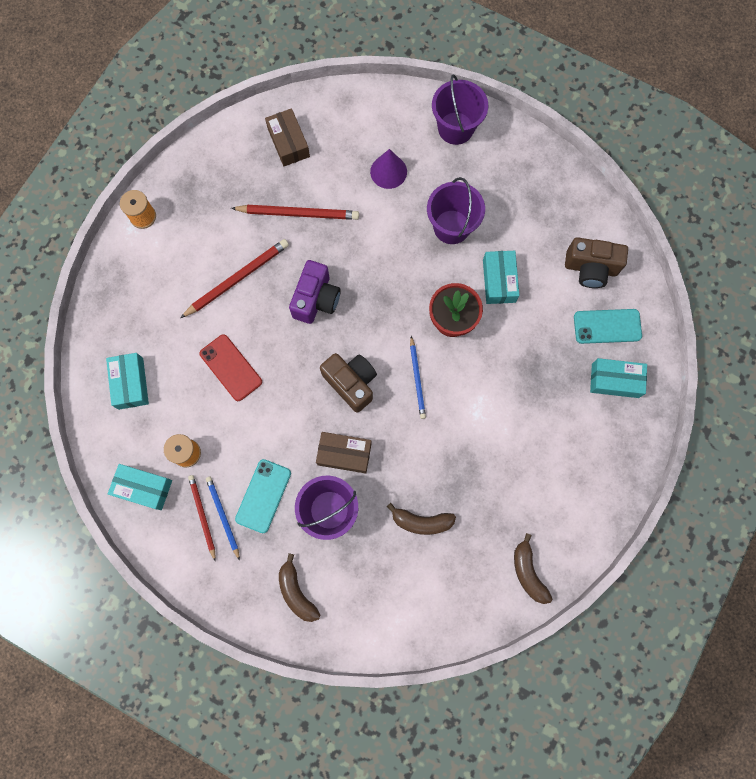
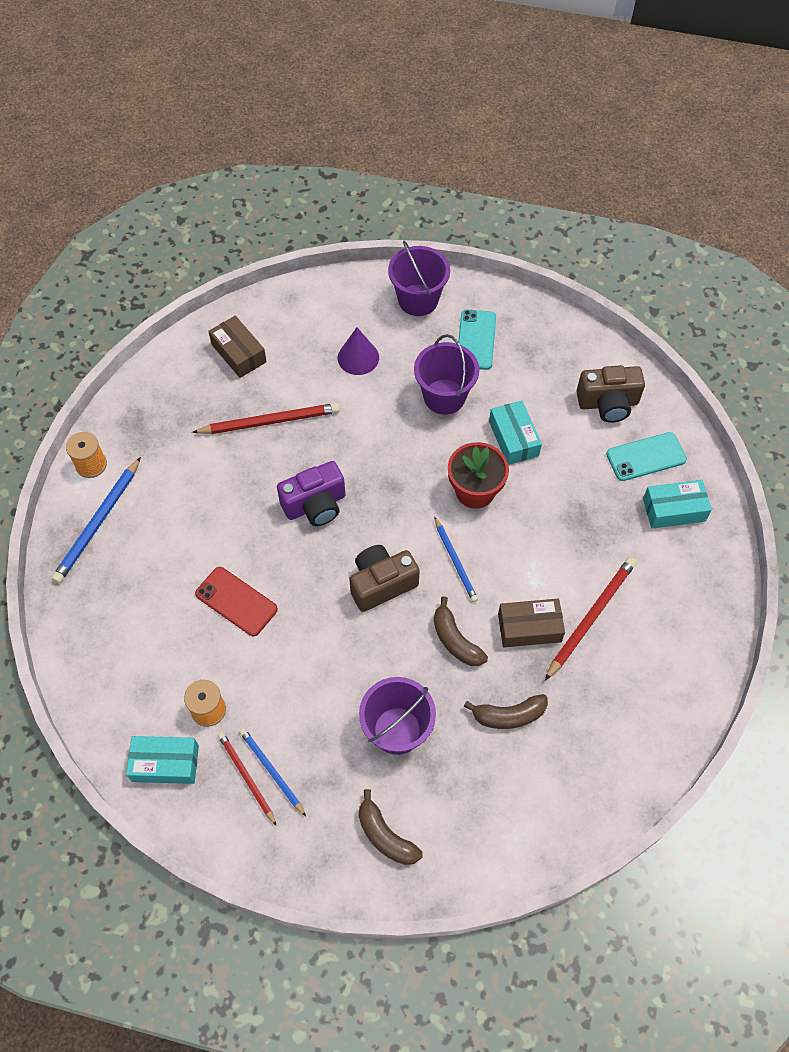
camera: 15 degrees left, 15 degrees down
(131, 383) = (120, 648): turquoise box -> none
(137, 270) = (98, 523): none -> blue pencil
(237, 279) = (218, 504): red pencil -> red pencil (590, 617)
(263, 496) = (314, 735): turquoise phone -> turquoise phone (476, 340)
(316, 299) = (315, 505): purple camera -> purple camera turned 60 degrees clockwise
(344, 454) = (396, 663): brown box -> brown box (529, 627)
(351, 383) = (381, 584): brown camera -> brown camera turned 60 degrees counterclockwise
(528, 572) = (649, 740): brown banana -> brown banana (455, 640)

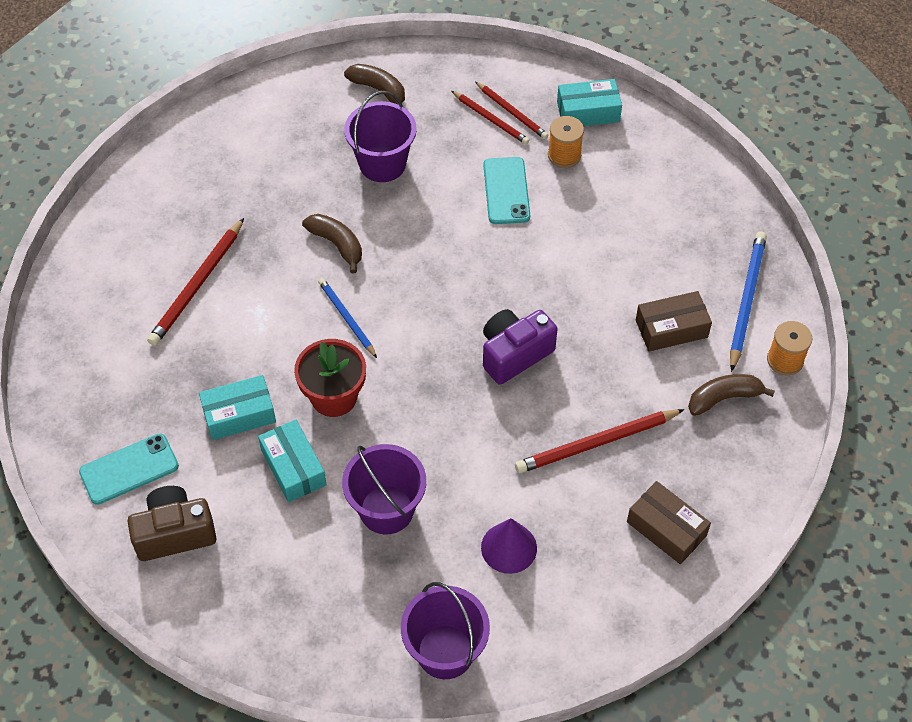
camera: 170 degrees right, 5 degrees down
(236, 601) = (569, 247): red phone -> none
(271, 771) = (491, 119): blue pencil -> red pencil
(381, 584) = (422, 285): brown camera -> none
(476, 340) = (355, 600): turquoise phone -> turquoise phone (506, 191)
(508, 715) = (277, 190): brown banana -> brown banana (724, 398)
(529, 627) = (262, 266): brown box -> brown box (671, 329)
(674, 510) = (99, 410): turquoise box -> turquoise box (239, 414)

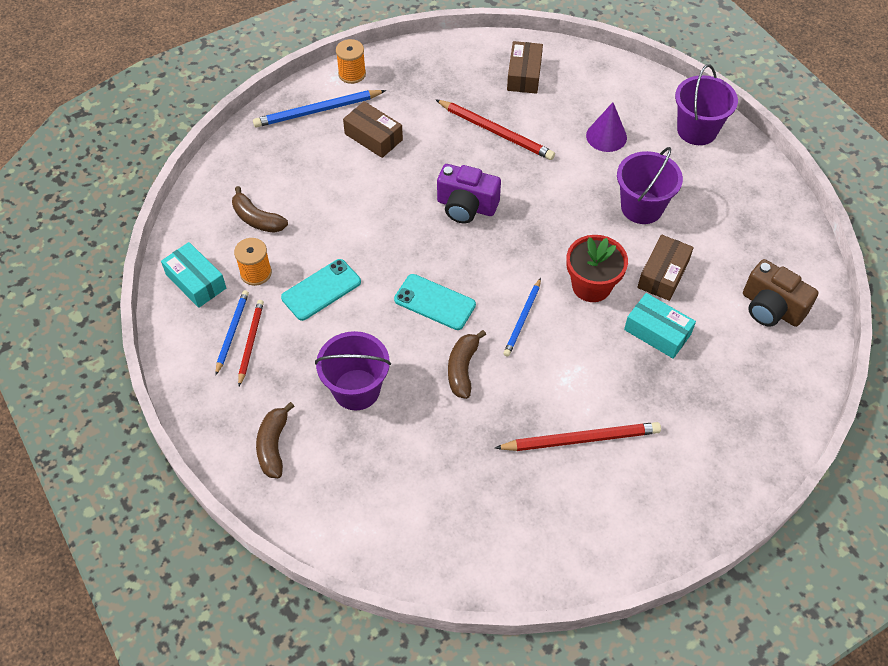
camera: 125 degrees left, 0 degrees up
(129, 469) = (759, 368): turquoise phone -> turquoise phone (434, 302)
(293, 467) = (663, 274): turquoise box -> brown box
(512, 112) = (232, 332): red pencil -> blue pencil
(724, 398) = (407, 89): brown banana -> brown banana (257, 219)

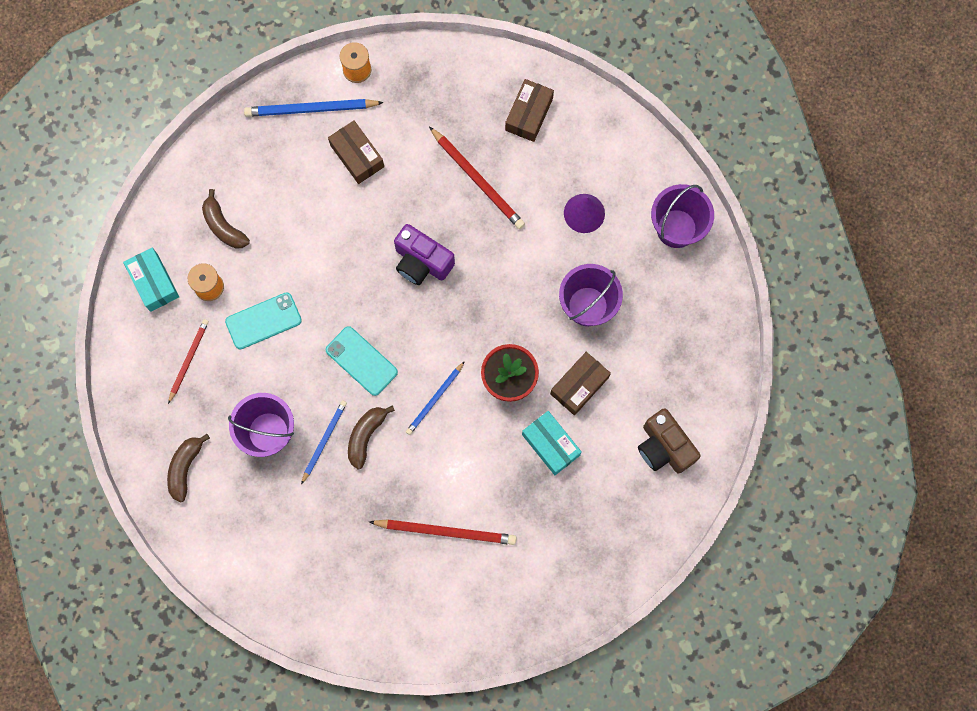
camera: 15 degrees right, 20 degrees up
(232, 332) = (174, 345): blue pencil -> blue pencil (324, 441)

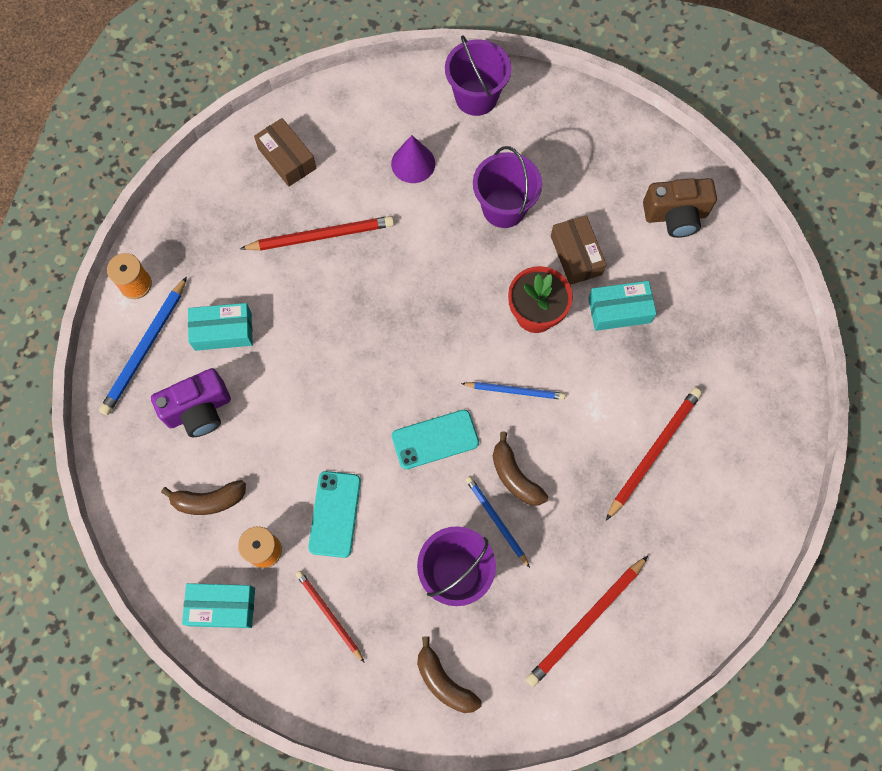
camera: 60 degrees left, 5 degrees down
(284, 547) = (586, 622): none -> red pencil
(357, 156) = (223, 331): brown box -> turquoise box
(422, 262) = (370, 329): purple camera -> purple camera (199, 410)
(435, 399) = (515, 391): blue pencil -> blue pencil turned 60 degrees counterclockwise

